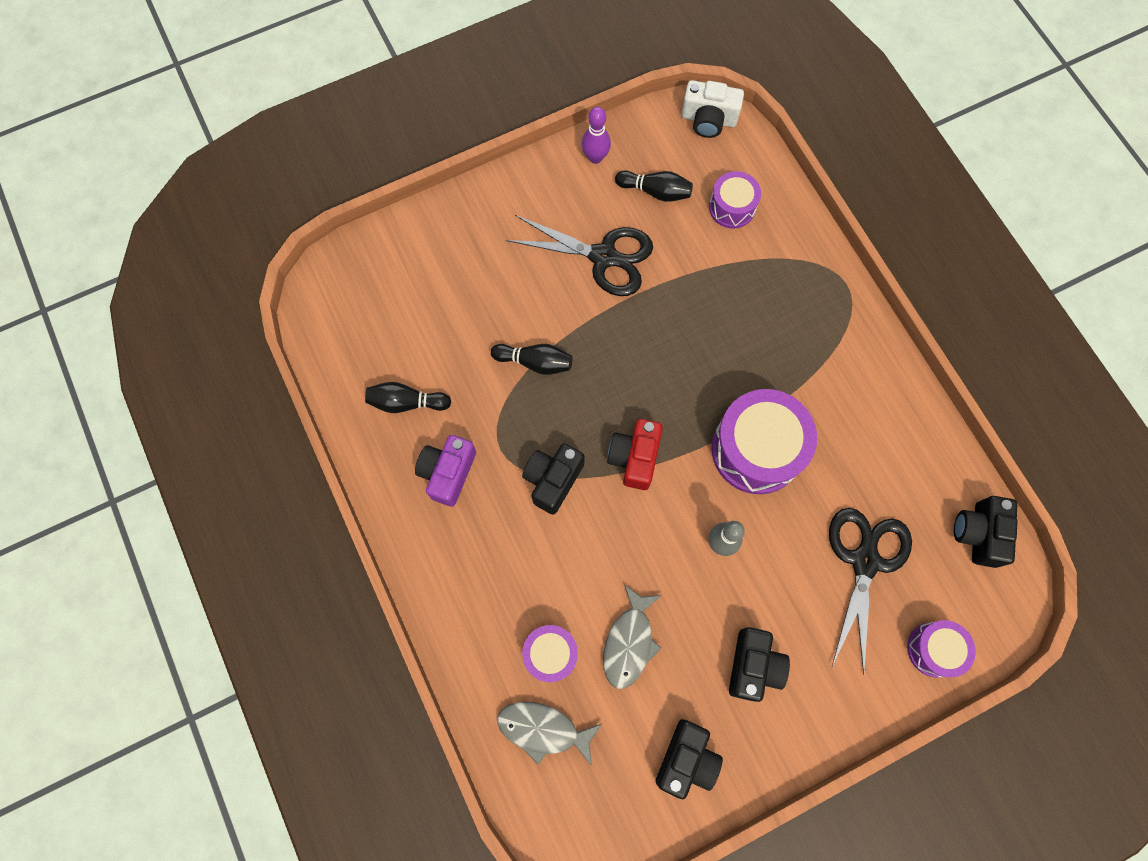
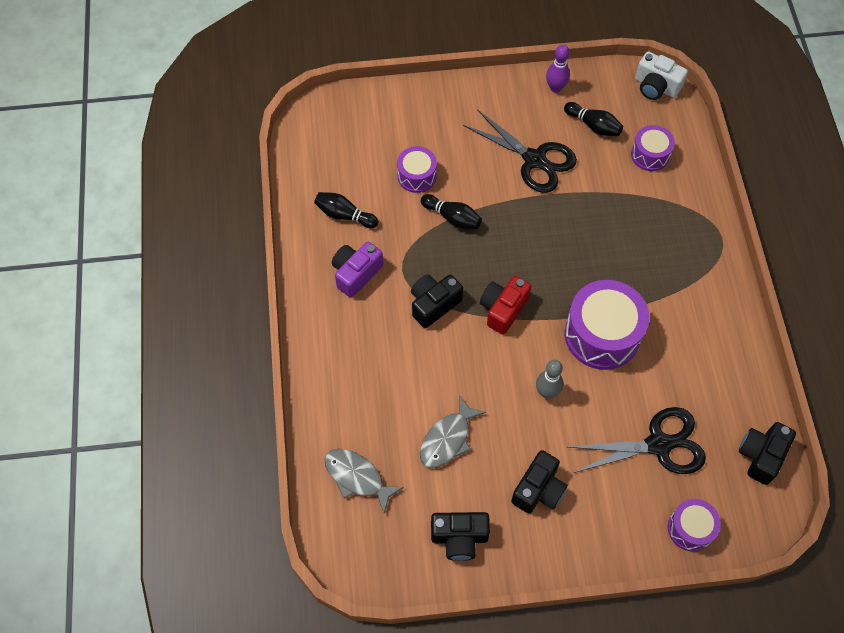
camera: 20 degrees right, 10 degrees down
(550, 654) = (384, 426): purple drum -> purple drum (417, 176)
(686, 759) = (459, 538): black camera -> black camera turned 45 degrees clockwise
(865, 561) = (658, 444): black scissors -> black scissors turned 45 degrees clockwise

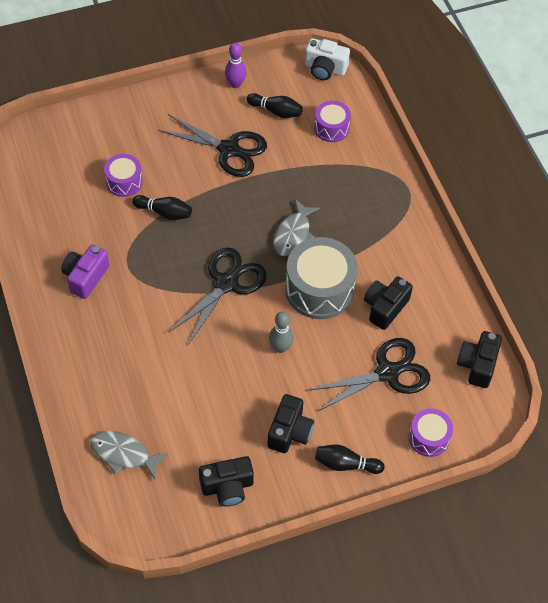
camera: 15 degrees left, 5 degrees down
(344, 215) = (64, 227): black bowling pin -> black bowling pin (346, 464)
(433, 304) = (163, 291): black camera -> black camera (385, 307)
(447, 439) = (199, 404): grey fish -> grey fish (293, 234)
(503, 309) = (227, 284): red camera -> black scissors
(602, 334) = (319, 289): purple drum -> grey drum

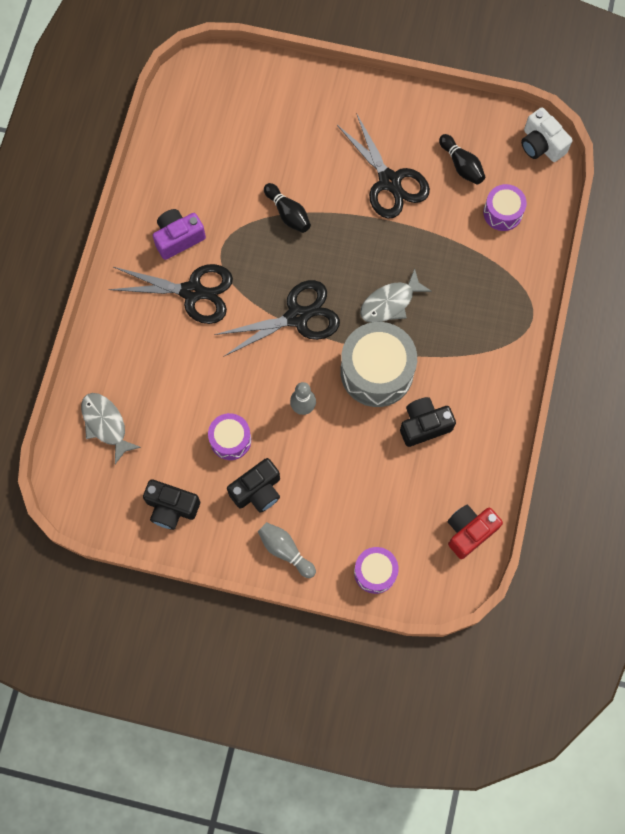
camera: 35 degrees right, 15 degrees up
(124, 182) = (272, 161): purple drum -> purple drum (230, 440)
(235, 84) = (442, 114): purple bowling pin -> none
(346, 464) = (285, 550): black bowling pin -> grey bowling pin
(387, 373) = (381, 489): black scissors -> black scissors (192, 292)
(477, 365) = (469, 532): black camera -> red camera

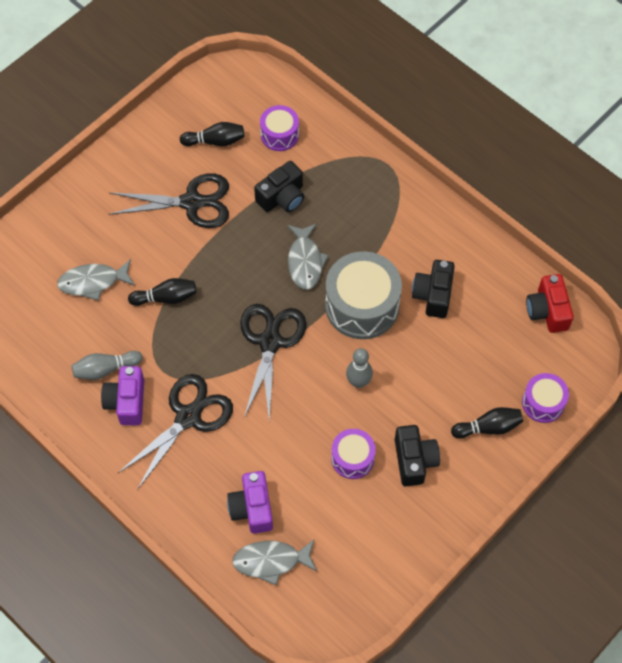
camera: 60 degrees left, 10 degrees down
(142, 385) = (252, 508): none -> purple camera
(171, 507) = (387, 543): black camera -> black camera (282, 197)
(268, 150) = (93, 282): none -> grey fish
(285, 550) = (483, 466): grey bowling pin -> grey bowling pin (105, 369)
(324, 537) = (488, 427): none -> black bowling pin
(541, 144) = (238, 74): white camera -> none

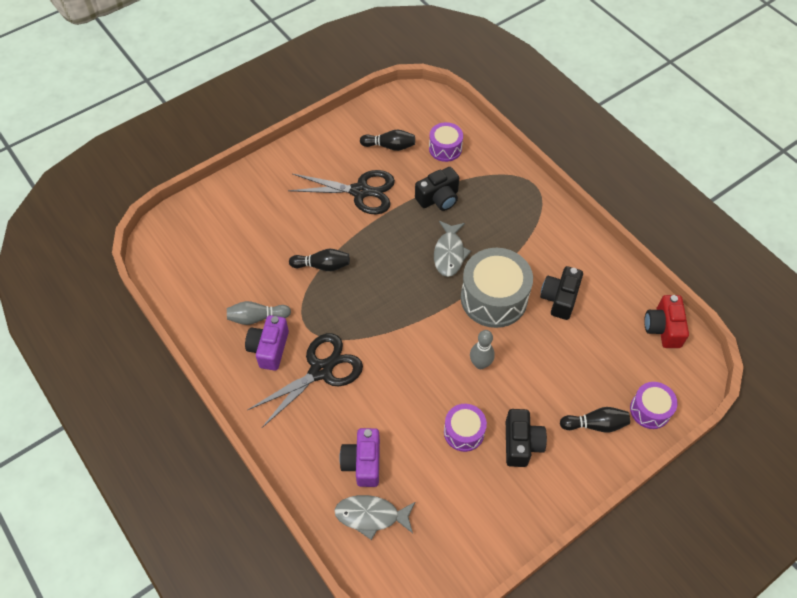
camera: 10 degrees right, 5 degrees down
(93, 282) = (262, 243): grey fish -> none
(270, 342) = (406, 317): black scissors -> none

